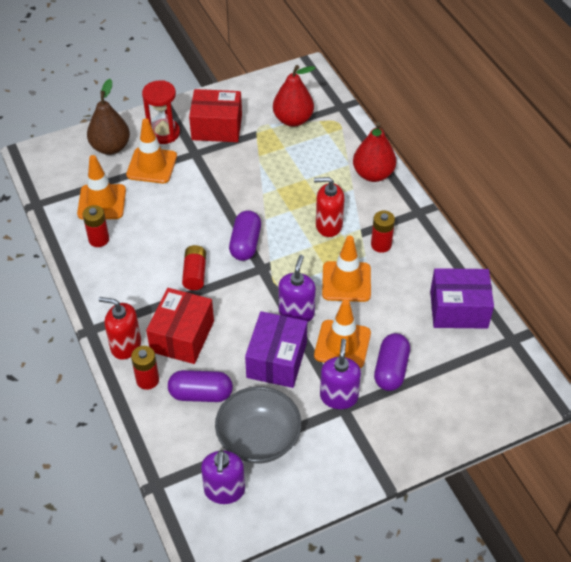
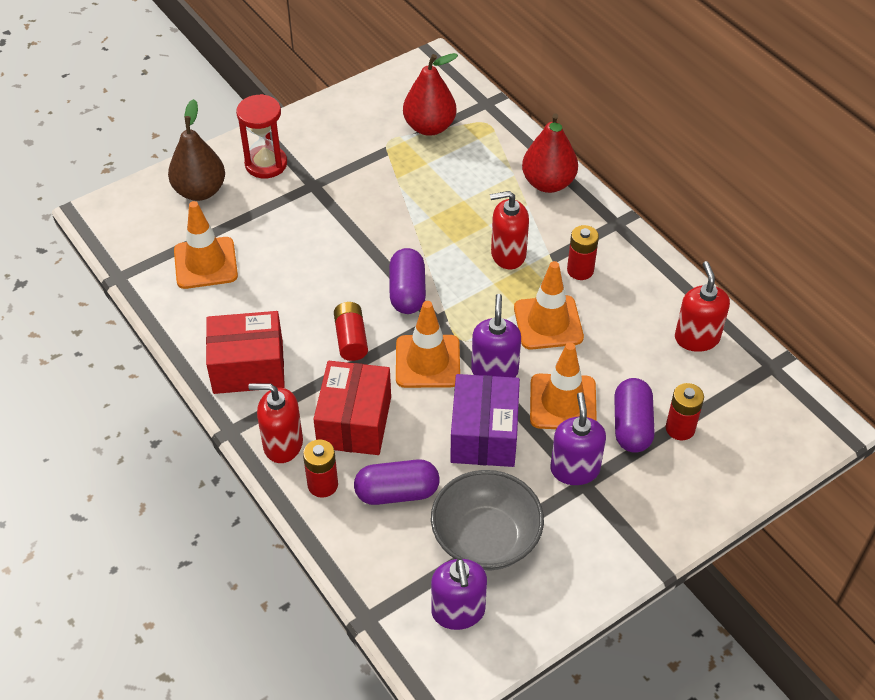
camera: 10 degrees left, 0 degrees up
(99, 239) = (213, 312): red battery -> red battery (680, 428)
(152, 165) = (260, 208): orange traffic cone -> orange traffic cone (427, 361)
(217, 127) = (333, 148): red box -> red box (248, 367)
(458, 309) = (696, 338): purple box -> red soap dispenser

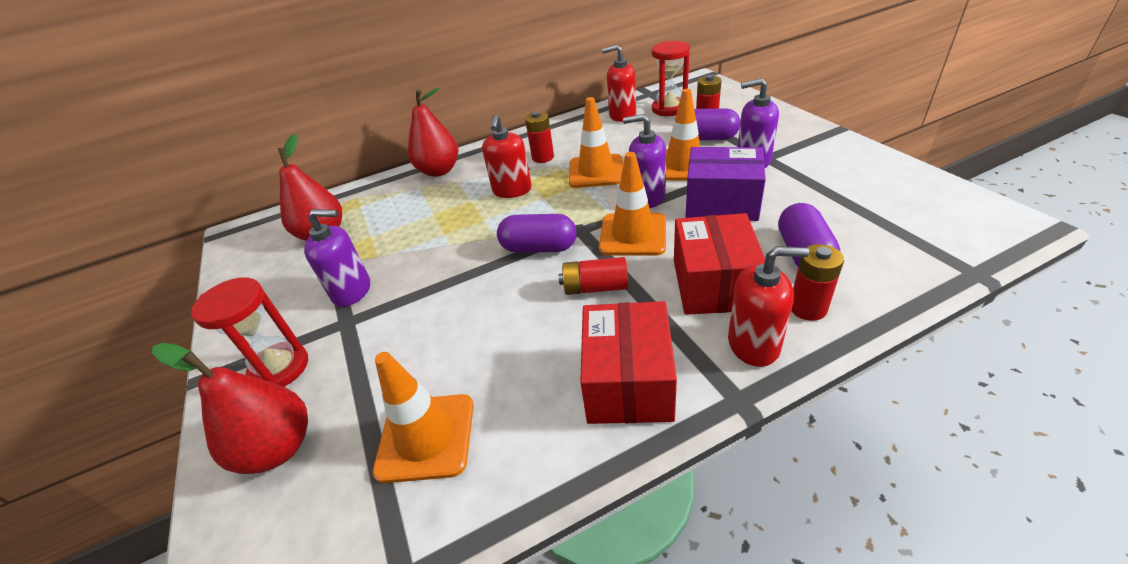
camera: 75 degrees left, 10 degrees down
(200, 191) = (278, 448): brown pear -> red pear
(283, 444) = (754, 344): red soap dispenser -> red soap dispenser turned 105 degrees counterclockwise
(354, 422) = (713, 284): red box -> red box turned 75 degrees clockwise
(458, 611) = (932, 216): purple soap dispenser -> purple soap dispenser (352, 291)
(486, 538) = (841, 202): grey bowl -> none
(719, 388) = (669, 109): none -> red hourglass

